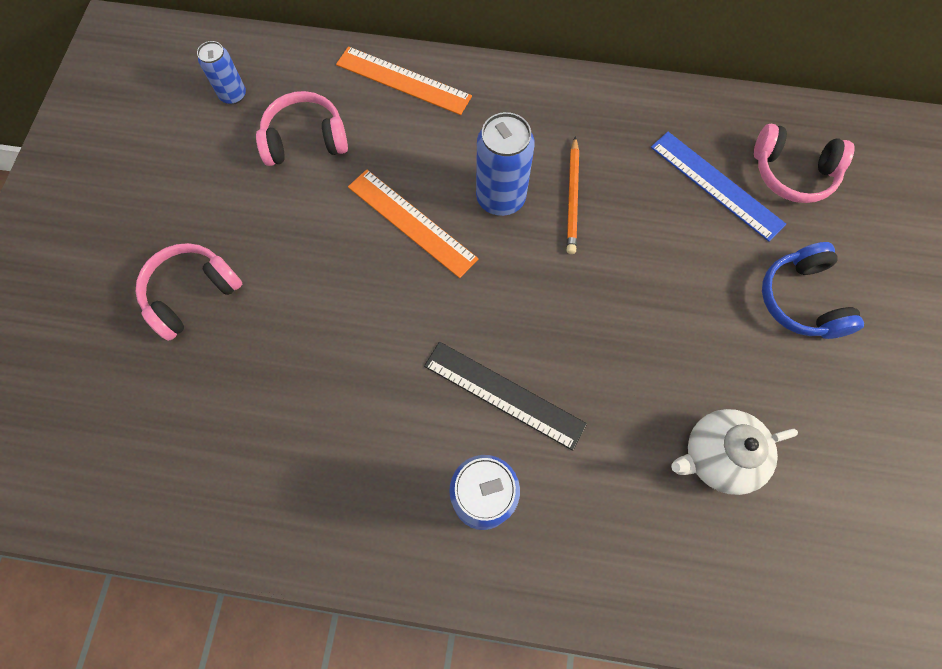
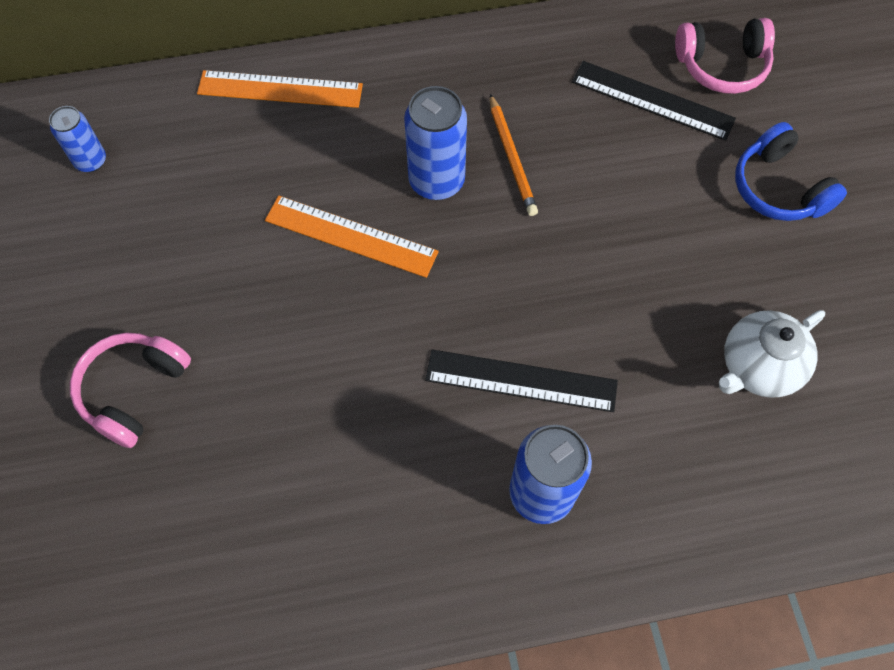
camera: 20 degrees left, 5 degrees down
(305, 140) = (195, 185): pink headphones -> none
(716, 185) = (652, 100): blue ruler -> black ruler

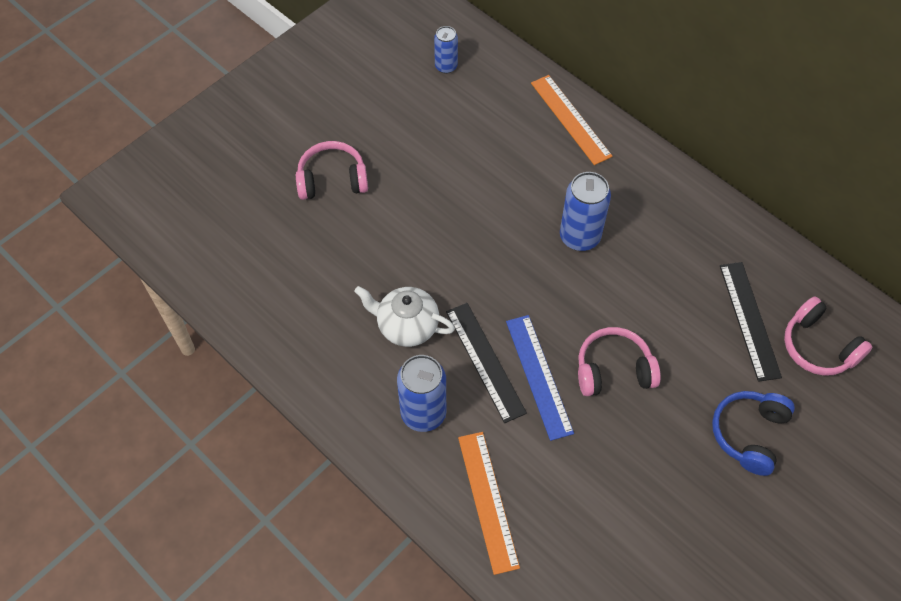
camera: 55 degrees right, 5 degrees down
(351, 236) = (505, 217): orange ruler -> orange ruler (487, 501)
(512, 157) = (632, 266): orange pencil -> none
(579, 337) = (538, 376): none -> blue ruler
(623, 259) = (613, 370): none -> pink headphones
(758, 367) = (601, 490): white teapot -> white teapot (406, 326)

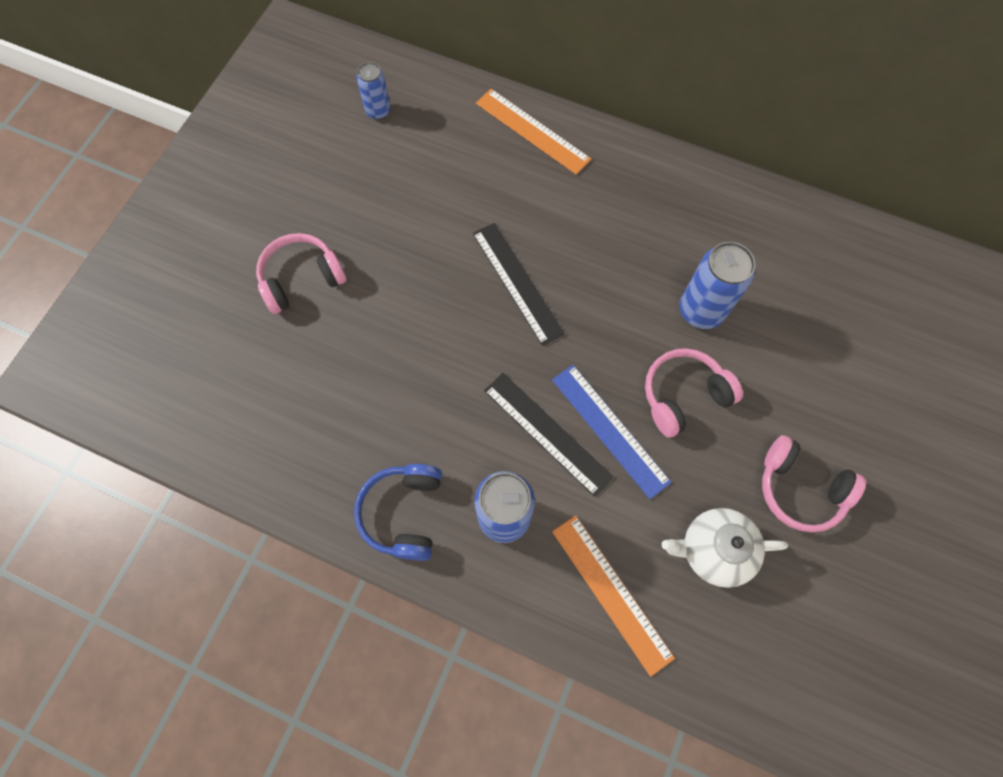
camera: 20 degrees left, 10 degrees up
(406, 326) = (447, 422): white teapot -> white teapot (713, 550)
(579, 237) = (592, 259): blue can -> blue can (701, 310)
(749, 320) = (796, 293): black ruler -> black ruler (517, 282)
(749, 434) = (844, 418): blue headphones -> blue headphones (403, 513)
(818, 346) = (873, 299): pink headphones -> pink headphones (800, 489)

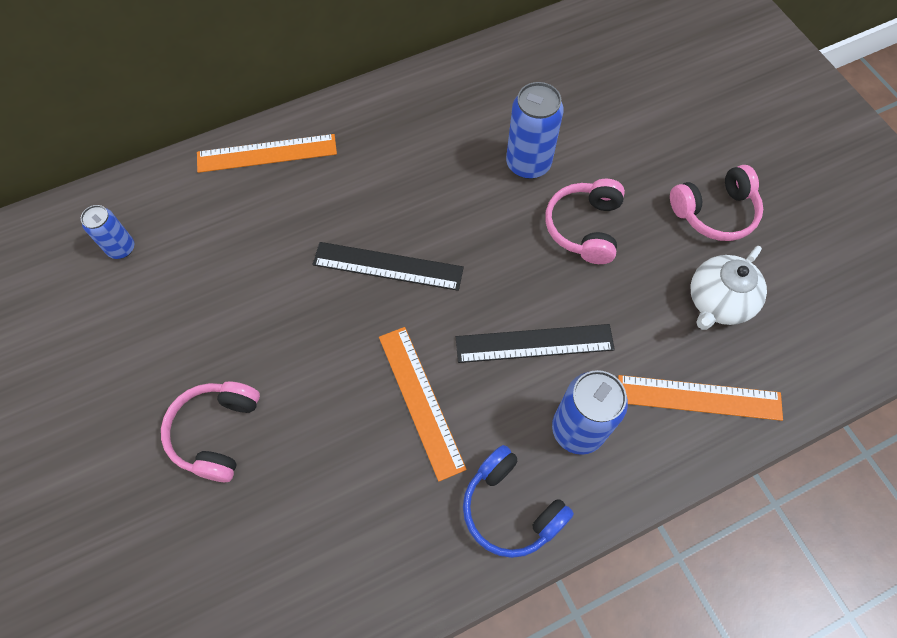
camera: 50 degrees left, 5 degrees down
(432, 388) = (420, 401): none -> orange ruler
(609, 430) = (569, 297): blue ruler -> none

